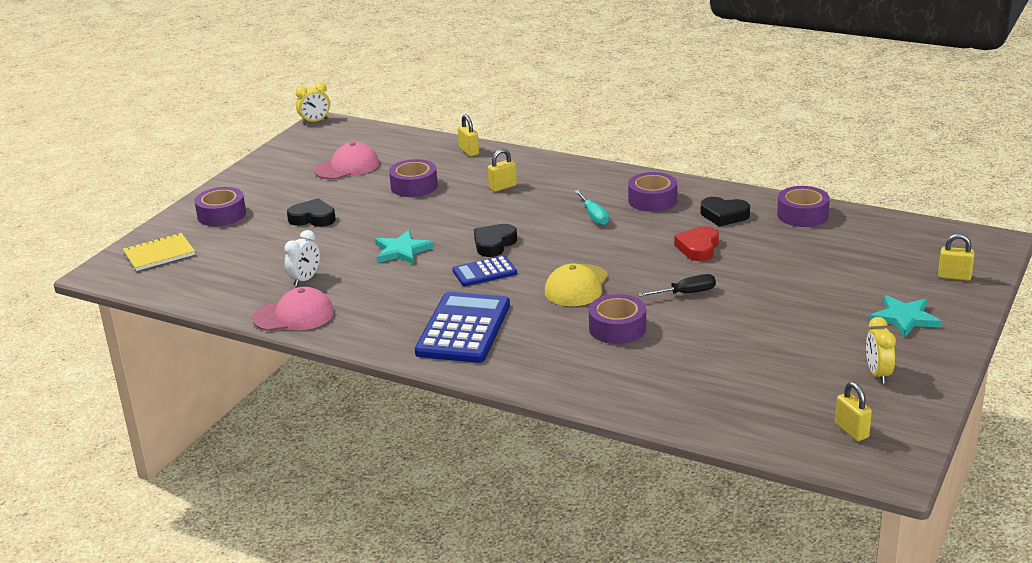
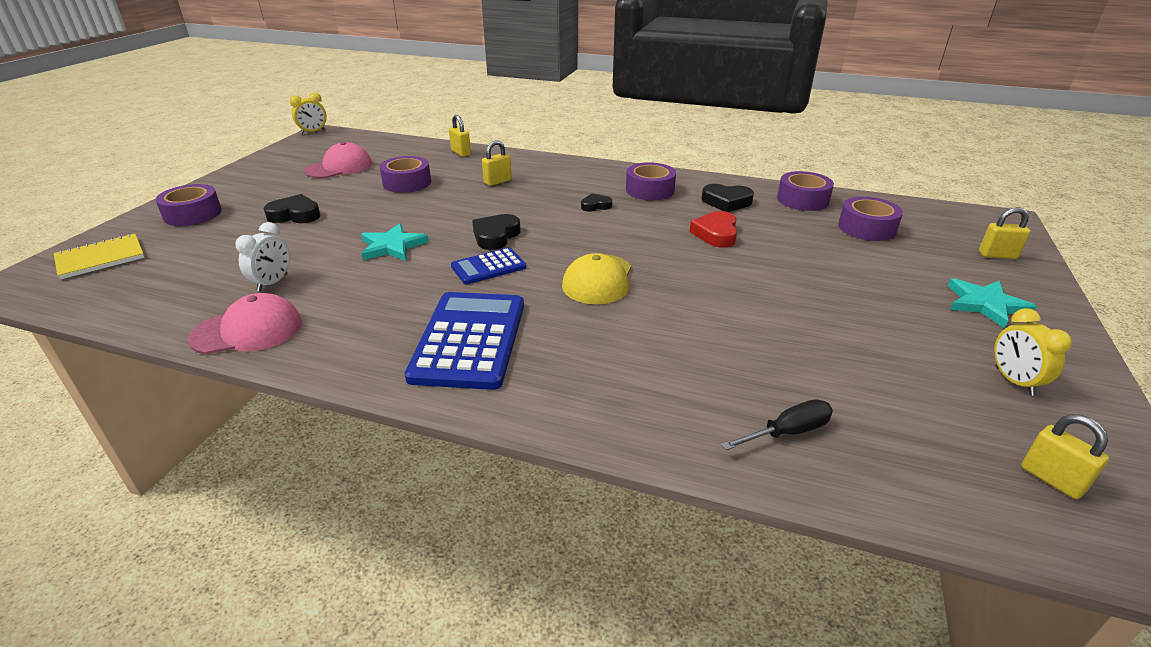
camera: 10 degrees left, 5 degrees up
(593, 216) = (595, 206): turquoise screwdriver -> black heart
(617, 328) = (662, 331): purple tape -> purple tape (866, 228)
(686, 293) = (725, 284): black screwdriver -> black screwdriver (787, 432)

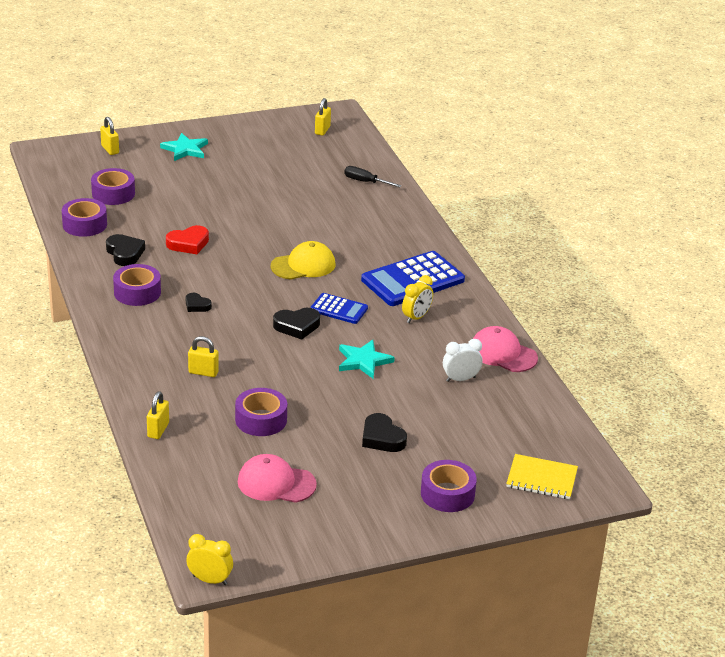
camera: 130 degrees left, 0 degrees up
(1013, 381) = (258, 139): yellow clock -> yellow clock (416, 317)

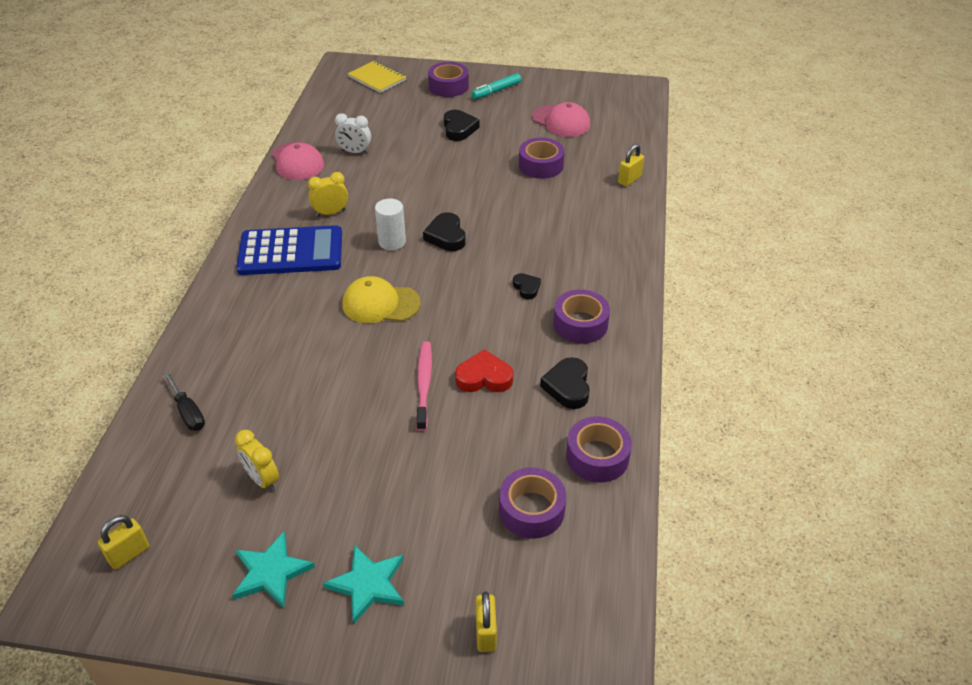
camera: 150 degrees left, 10 degrees up
(203, 372) = (563, 216): yellow padlock -> none
(210, 580) = (642, 83): yellow clock -> yellow clock (262, 480)
(227, 230) = (424, 384): none -> pink toothbrush
(297, 326) = (446, 236): black heart -> black heart turned 120 degrees counterclockwise
(339, 309) = (392, 242): blue calculator -> white cylinder
(363, 361) = (417, 188): turquoise star -> turquoise star (271, 572)
(385, 505) = (496, 91): none -> turquoise marker

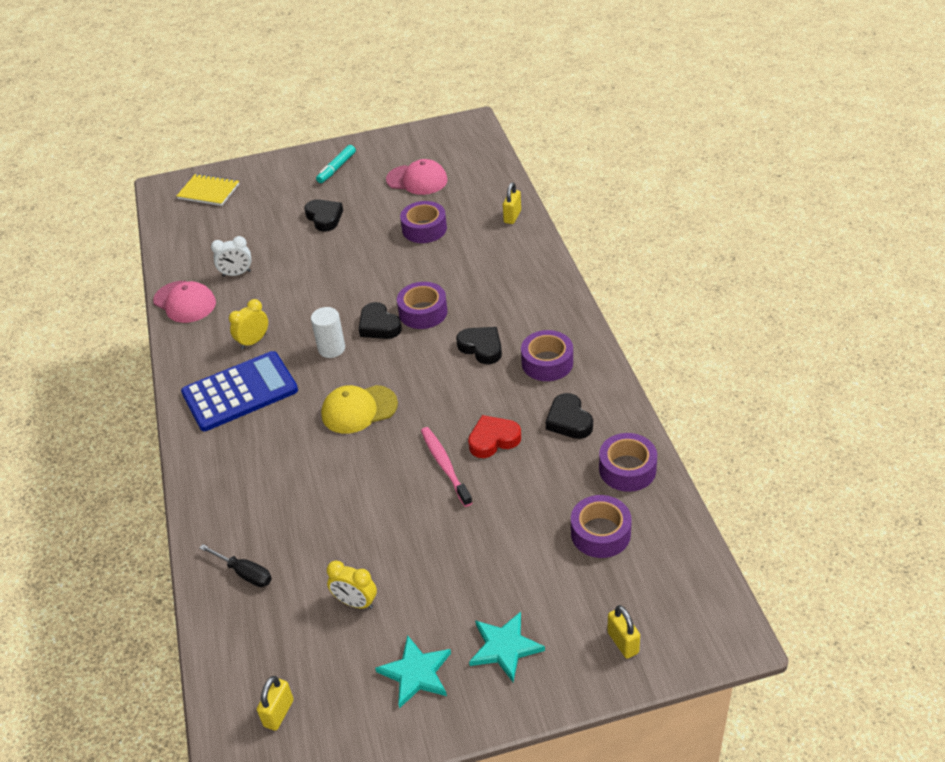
camera: 20 degrees left, 0 degrees up
(448, 86) = (286, 178): purple tape -> purple tape (423, 312)
(526, 288) = (481, 347): black heart -> black heart, size x1.60

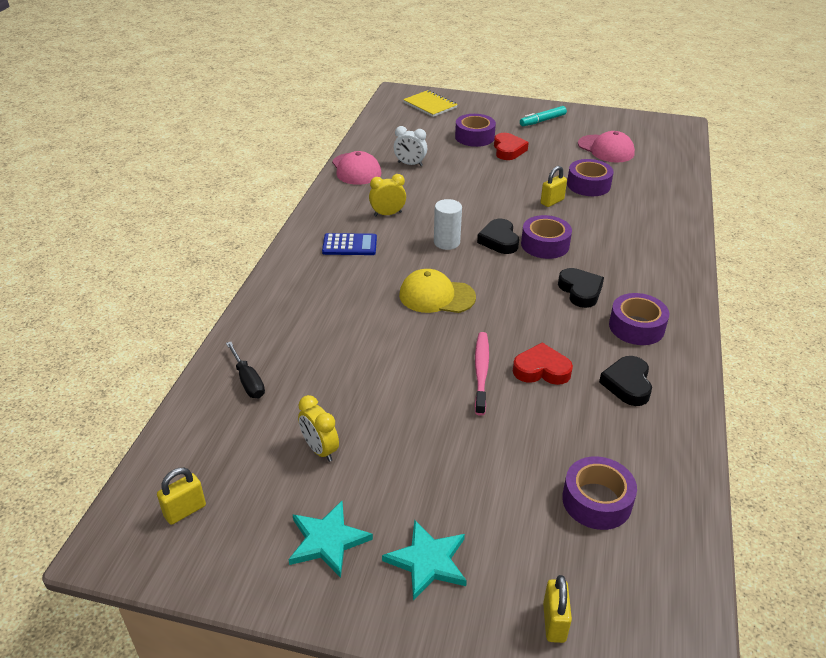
camera: 25 degrees right, 5 degrees down
(240, 392) = (349, 245): blue calculator -> blue calculator, size x0.55
(324, 218) = (508, 150): black heart -> red heart
(512, 216) = (676, 202): yellow padlock -> yellow padlock (552, 201)
(627, 469) = (662, 453): purple tape -> purple tape (474, 137)

